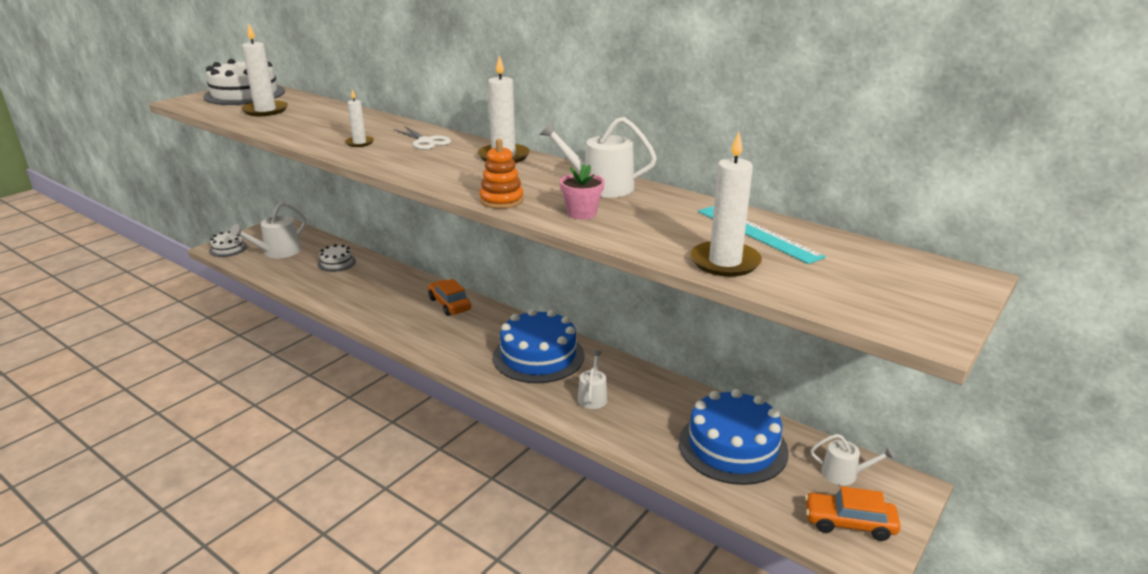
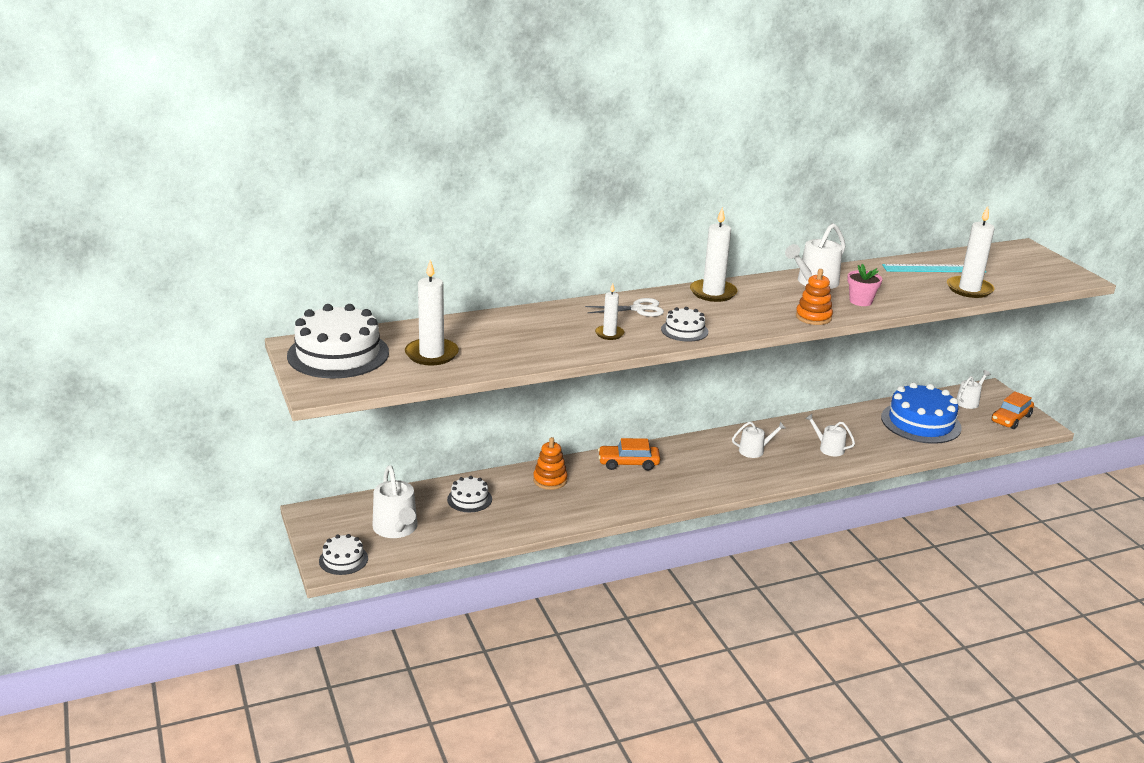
camera: 60 degrees left, 0 degrees up
(390, 282) = (550, 480): none -> orange stacking toy
(398, 162) = (684, 330): none -> white cake
(538, 356) = (754, 450): blue cake -> white watering can

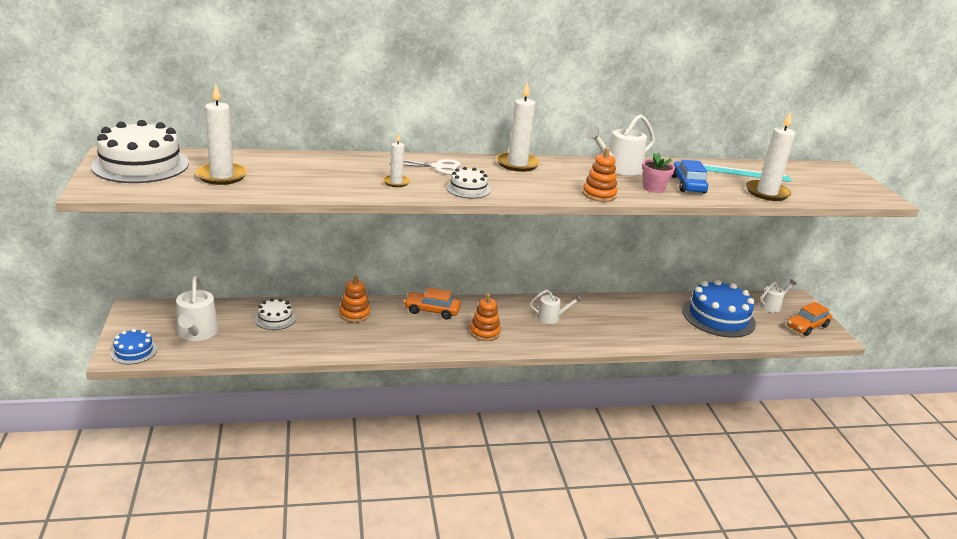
camera: 10 degrees right, 0 degrees up
(343, 559) = (134, 351): white cake -> blue cake
(695, 478) = (484, 332): none -> orange stacking toy
(828, 448) = (621, 326): white watering can -> none
(890, 291) = (688, 185): none -> blue car

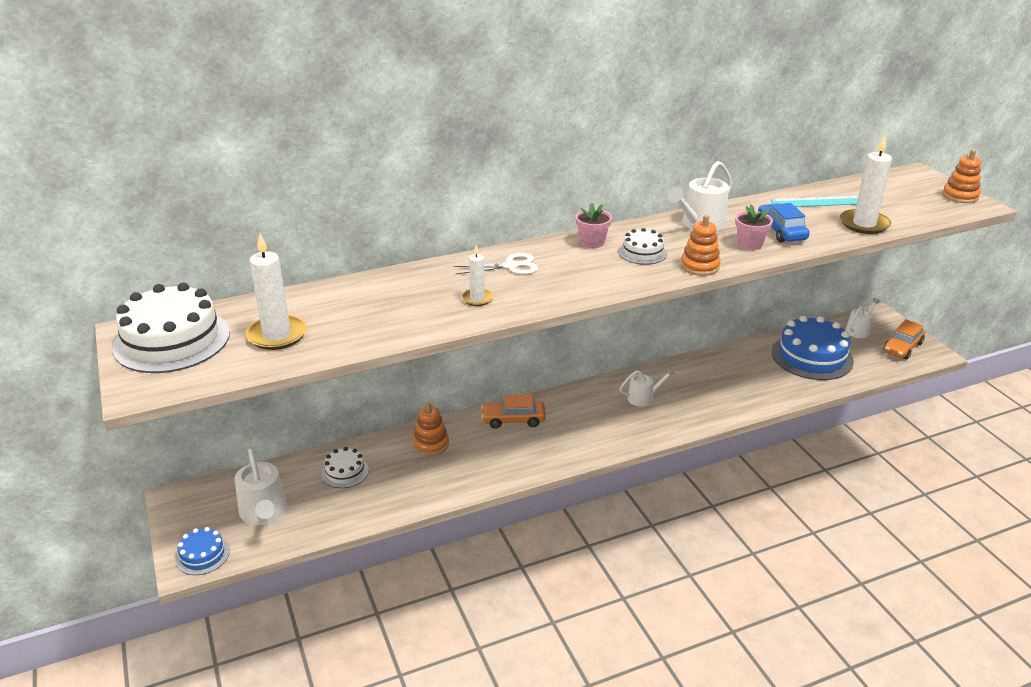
camera: 10 degrees left, 5 degrees up
(468, 189) = (560, 290): white cake -> white cake (642, 252)
(484, 332) = (582, 434): orange stacking toy -> orange stacking toy (960, 196)
(517, 164) = (592, 242): white candle -> pink flower pot

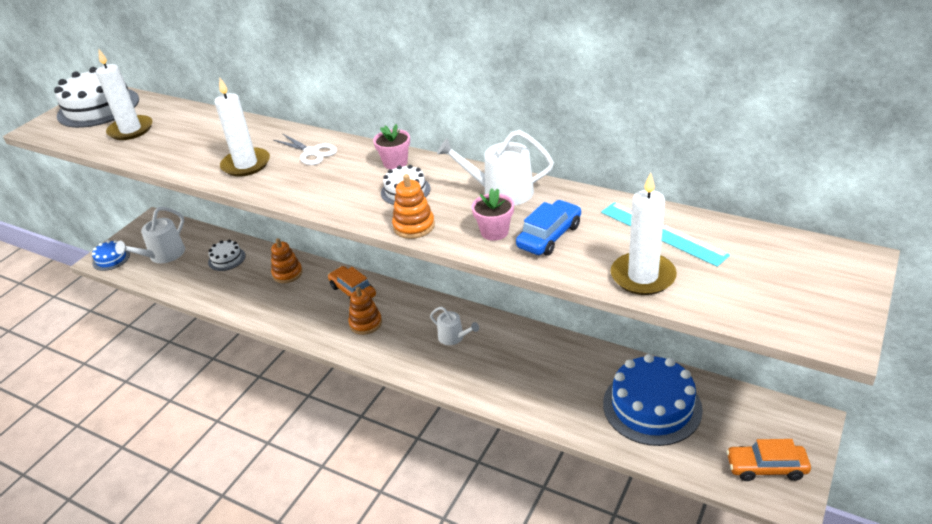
camera: 55 degrees right, 5 degrees up
(477, 299) = (246, 164): white candle -> white candle, size x1.75
(858, 330) = (753, 418): white watering can -> none
(960, 196) = (840, 314): orange stacking toy -> orange stacking toy (365, 323)

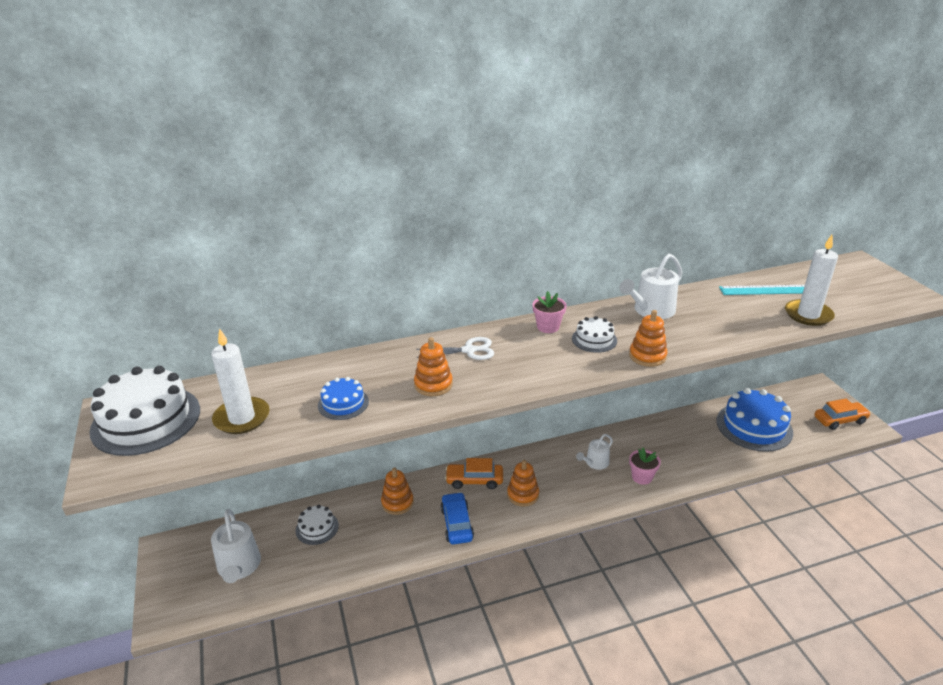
camera: 50 degrees left, 5 degrees down
(111, 259) = (177, 609): blue cake -> blue cake (343, 403)
(246, 164) = (433, 385): white candle -> orange stacking toy
(453, 337) = (595, 463): white watering can -> white watering can turned 150 degrees clockwise
(494, 232) = (697, 333): pink flower pot -> pink flower pot (642, 477)
(549, 236) = (728, 320): blue car -> blue car (457, 524)
(766, 467) = (840, 420): orange car -> orange car turned 150 degrees counterclockwise

